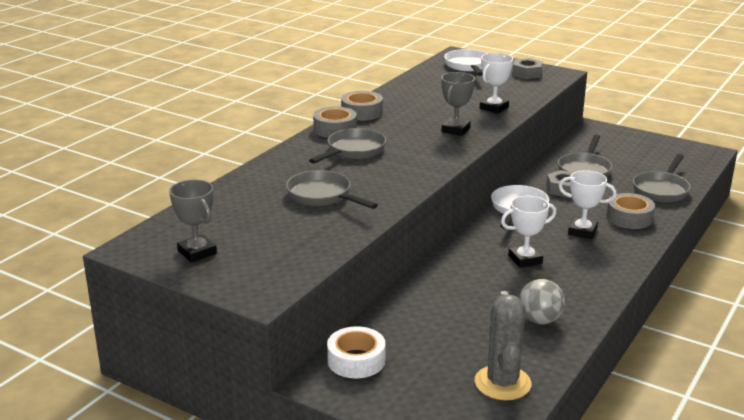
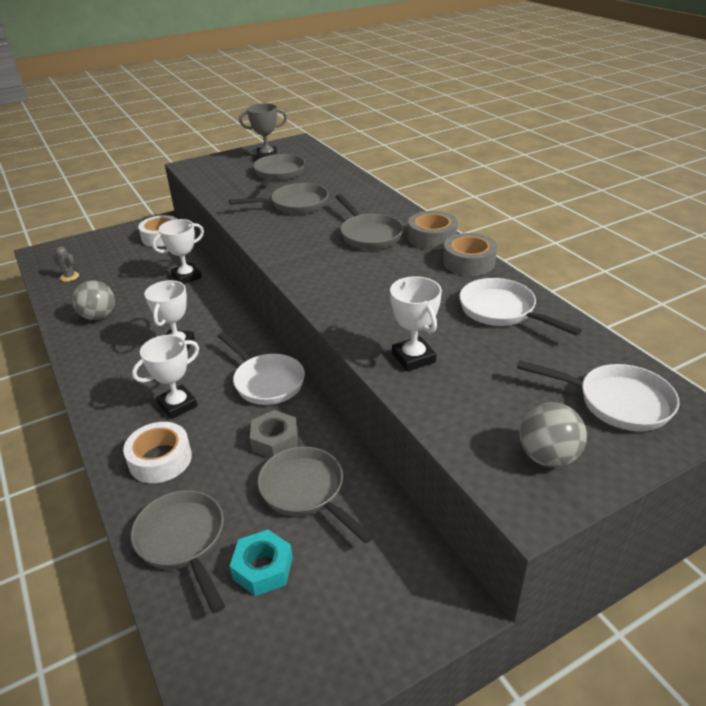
camera: 120 degrees right, 10 degrees up
(249, 228) = (278, 174): none -> grey pan
(415, 96) = (502, 311): none -> white pan
(423, 301) = (186, 277): none -> white trophy
(455, 130) = (367, 304): grey trophy -> none
(502, 383) = (69, 277): grey cactus -> grey cactus, size x0.46
(527, 73) = (547, 457): grey nut -> grey ball
(629, 218) = (160, 459): grey tape -> white tape
(641, 167) = (262, 568): none -> turquoise nut

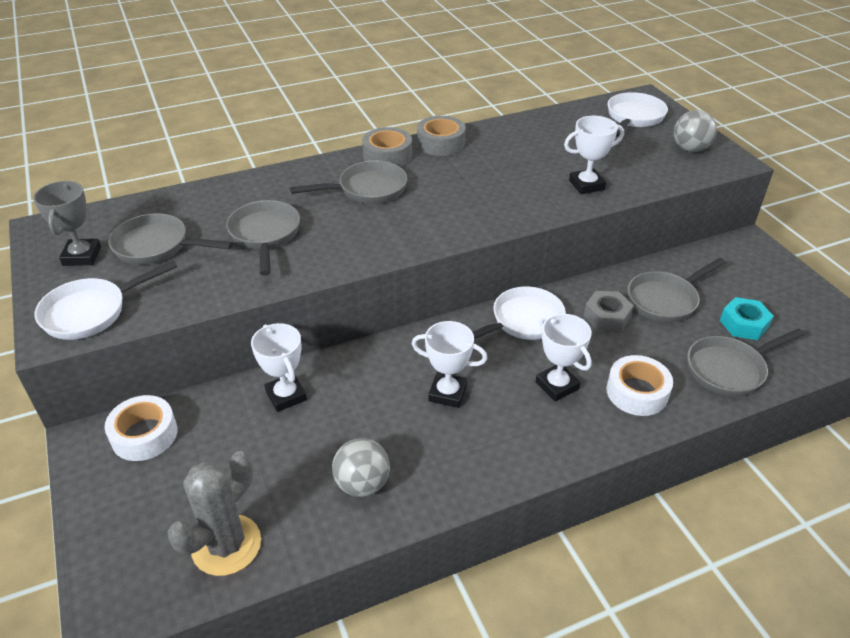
camera: 85 degrees left, 5 degrees up
(69, 277) = (226, 545): grey cactus -> grey cactus, size x2.18
(502, 311) = (523, 139): white pan -> white pan (91, 312)

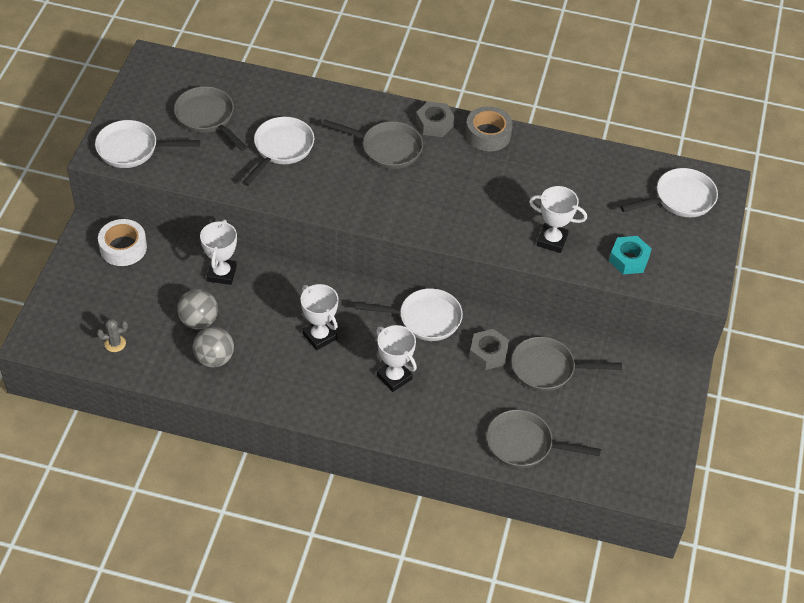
camera: 35 degrees right, 10 degrees up
(82, 256) = (158, 99): grey trophy -> none
(226, 545) = (115, 343): grey cactus -> grey cactus, size x0.46
(265, 235) = (281, 149): grey pan -> white pan
(387, 155) = (434, 124): grey tape -> grey nut
(557, 385) = (394, 377): white trophy -> white trophy turned 45 degrees counterclockwise
(637, 392) = (441, 416): white tape -> none
(690, 149) = (683, 257): grey ball -> grey ball (199, 321)
(744, 324) = (581, 423): turquoise nut -> turquoise nut (629, 259)

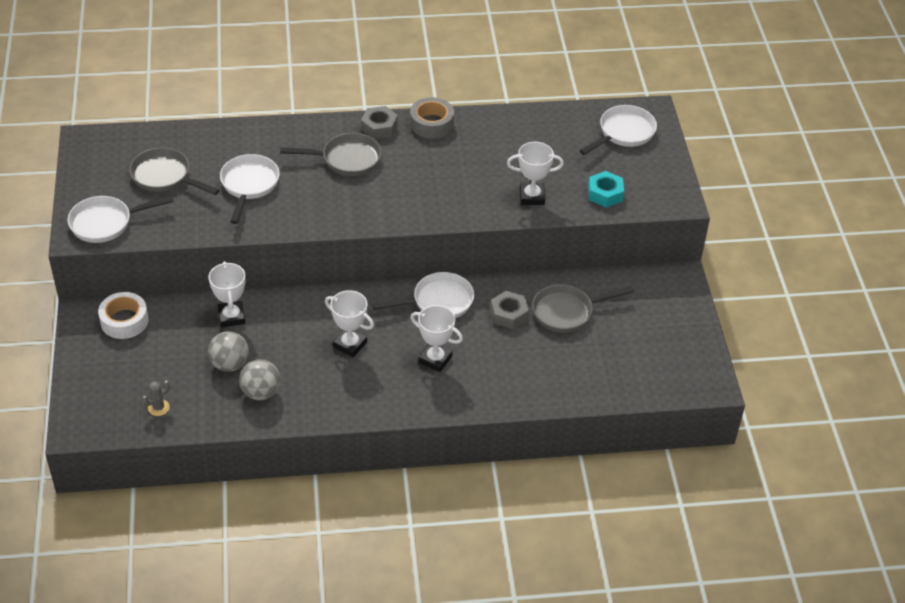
camera: 20 degrees left, 5 degrees down
(524, 444) = (578, 380): grey pan -> none

